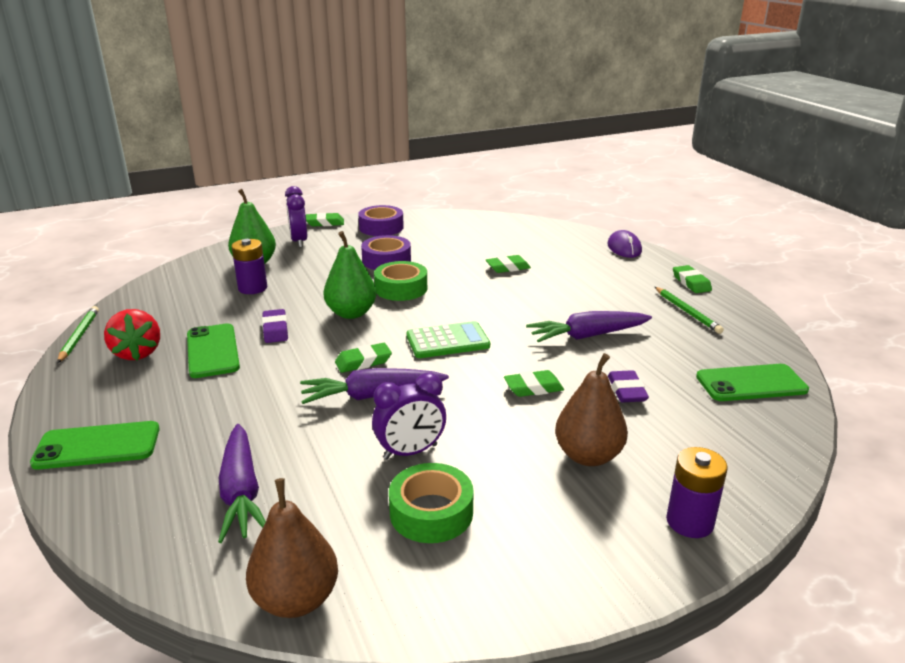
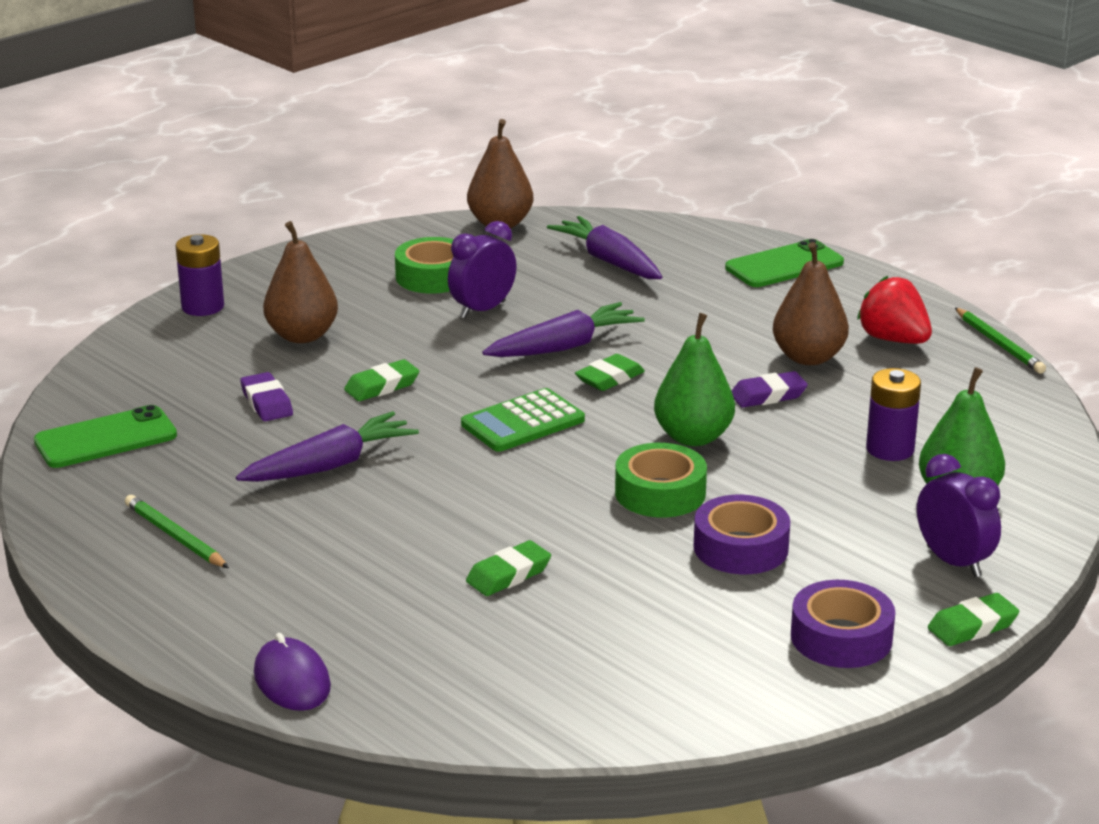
camera: 160 degrees right, 0 degrees up
(213, 351) = (808, 357): green phone -> brown pear
(275, 330) = (768, 395): purple eraser -> purple eraser turned 75 degrees counterclockwise
(691, 283) = (159, 604): green eraser -> none

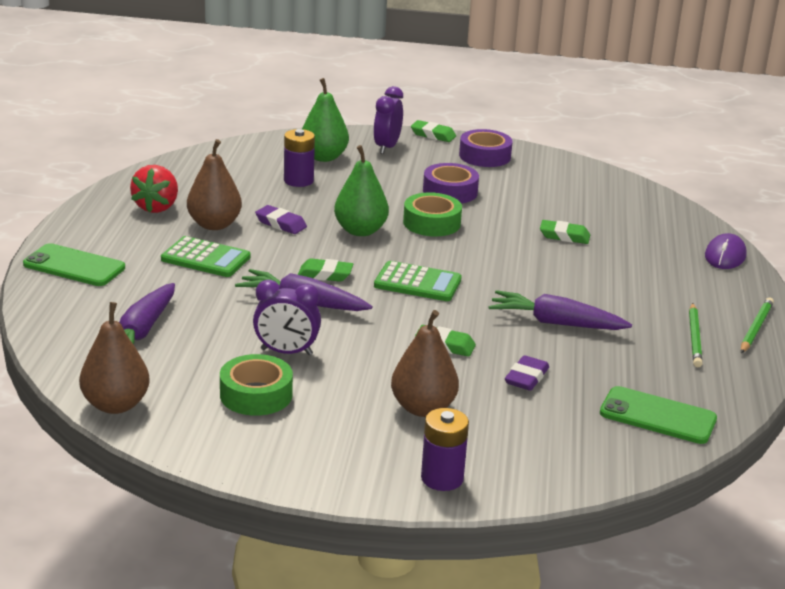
camera: 130 degrees left, 0 degrees up
(726, 329) = (206, 258): none -> green calculator
(999, 344) = (125, 179): green pencil -> green pencil (755, 328)

